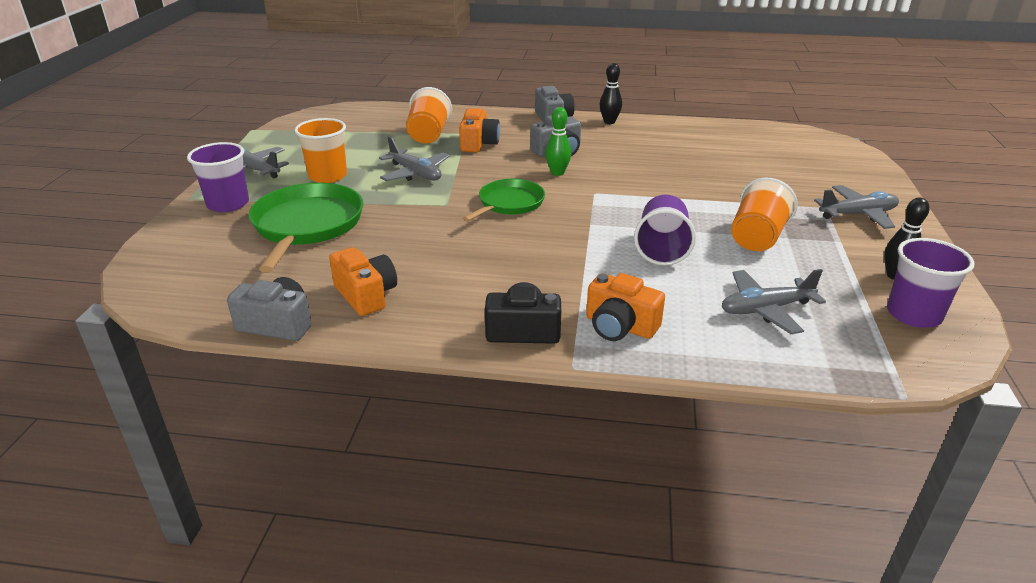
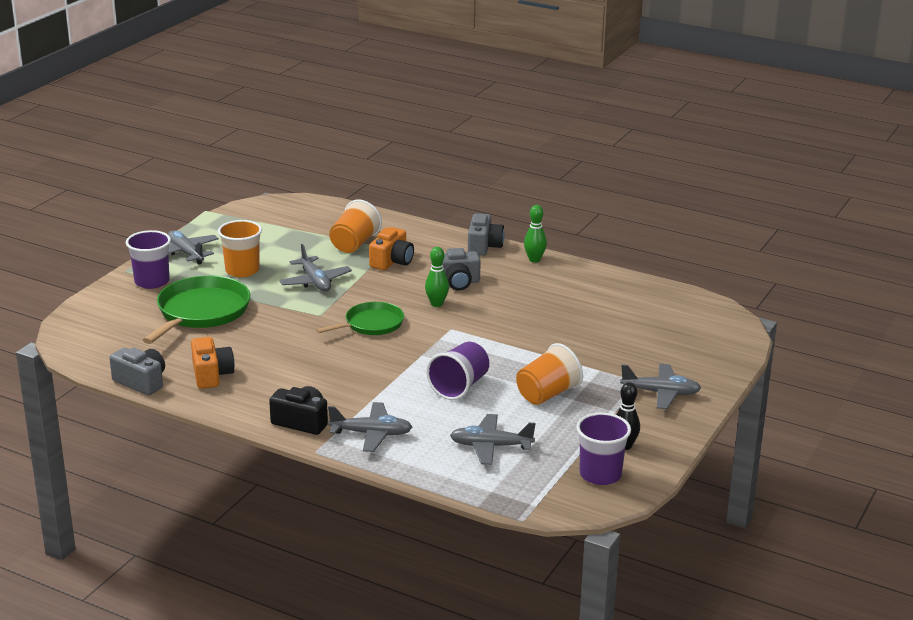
camera: 20 degrees right, 5 degrees down
(609, 122) = (534, 260): black bowling pin -> green bowling pin
(620, 326) = (371, 434): orange camera -> grey plane

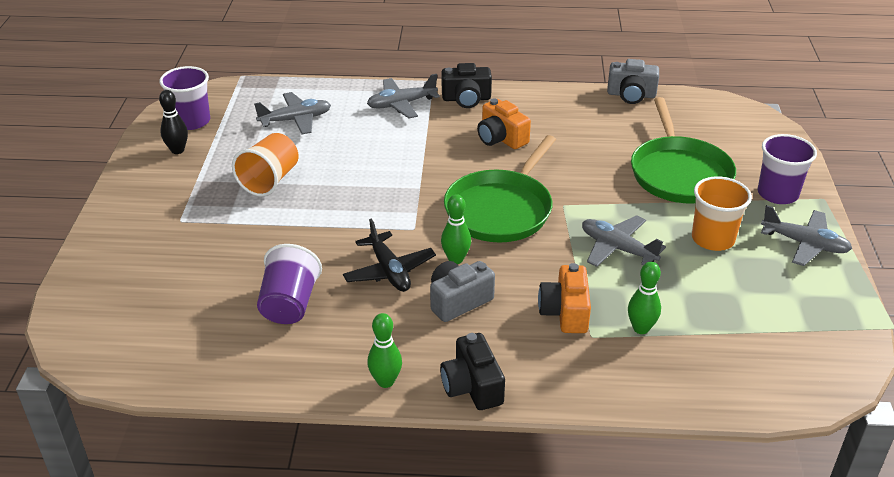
camera: 155 degrees right, 10 degrees up
(211, 375) = (585, 116): orange camera -> orange camera (501, 138)
(354, 244) = (641, 328): orange cup -> green bowling pin
(371, 324) = (501, 209): green pan -> green pan, size x1.60
(459, 387) = (358, 165): purple cup -> purple cup (289, 304)
(484, 246) = (472, 386): grey camera -> black camera
(491, 309) = (389, 271): none -> black plane
(661, 393) = (154, 213): grey plane -> none

